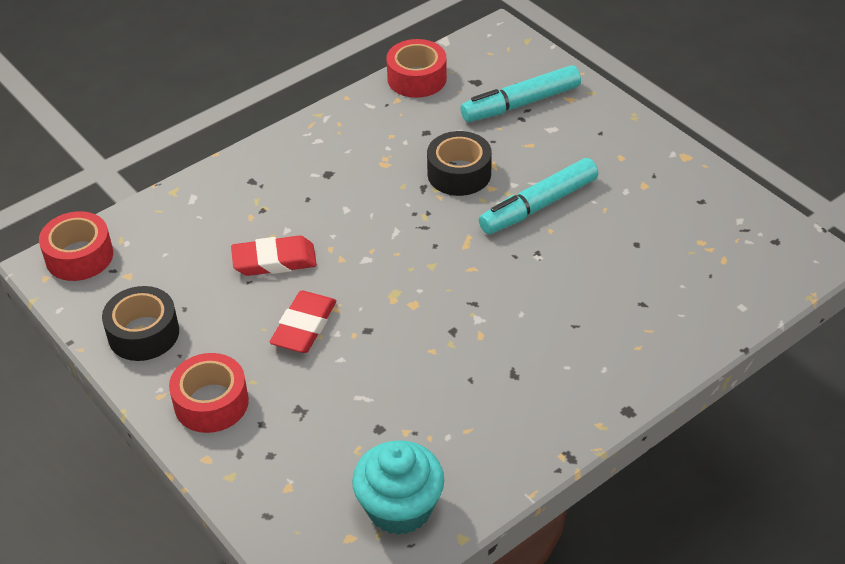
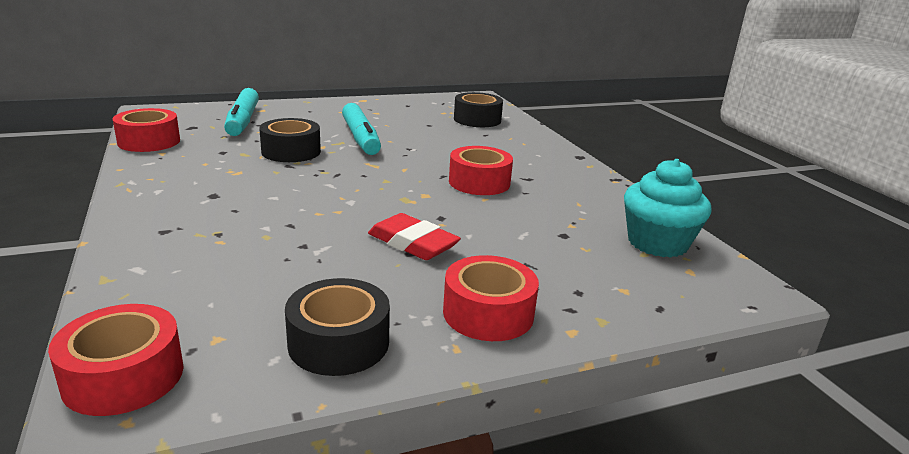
camera: 75 degrees left, 20 degrees down
(274, 261) = (304, 241): red eraser -> none
(472, 336) = (479, 182): none -> red tape
(698, 281) = (477, 119): none -> black tape

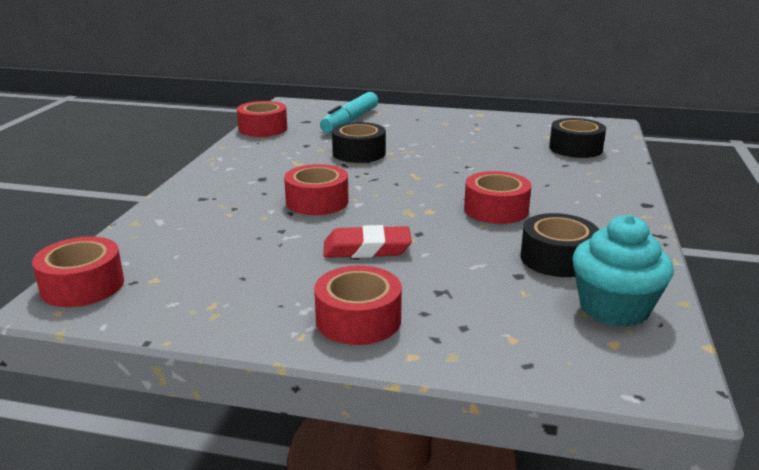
camera: 35 degrees right, 0 degrees up
(306, 208) = (317, 202): none -> red tape
(338, 343) = (223, 306): black tape -> black tape (557, 258)
(361, 138) = (433, 150): turquoise marker -> none
(413, 243) = (367, 249): red eraser -> red eraser turned 75 degrees counterclockwise

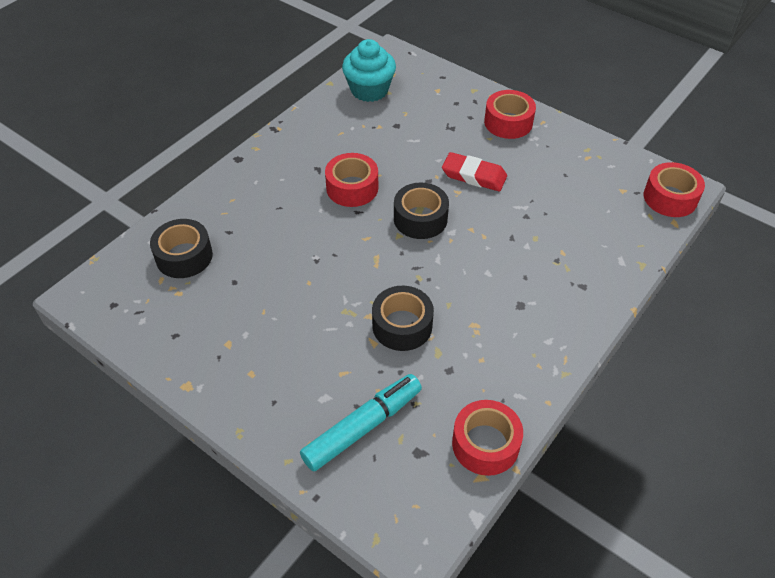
camera: 155 degrees left, 25 degrees up
(317, 202) = (484, 245): red tape -> none
(557, 258) = (360, 130): black tape -> black tape (420, 219)

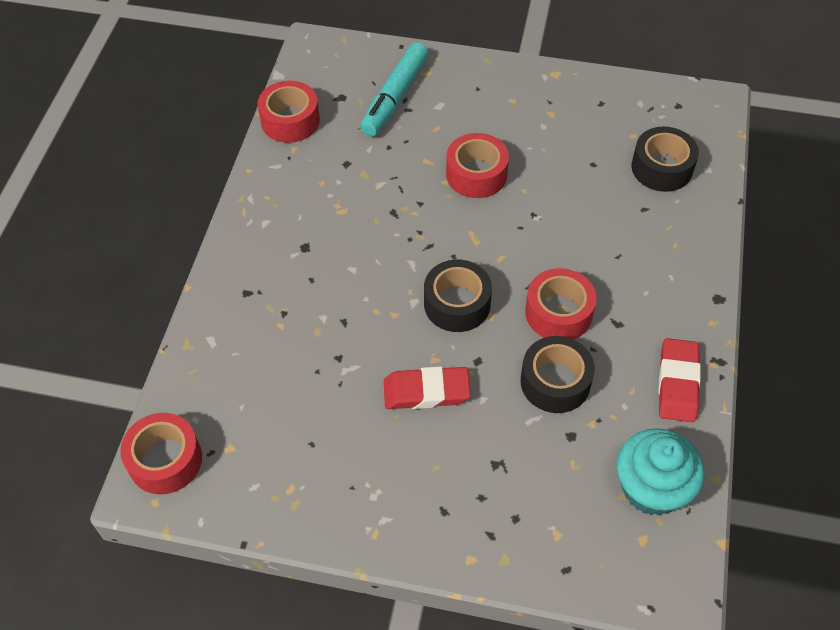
camera: 155 degrees right, 5 degrees up
(310, 126) = (677, 383): none -> red eraser
(402, 325) = (409, 184): black tape -> black tape (555, 382)
(508, 122) = (423, 509): red tape -> red tape (476, 174)

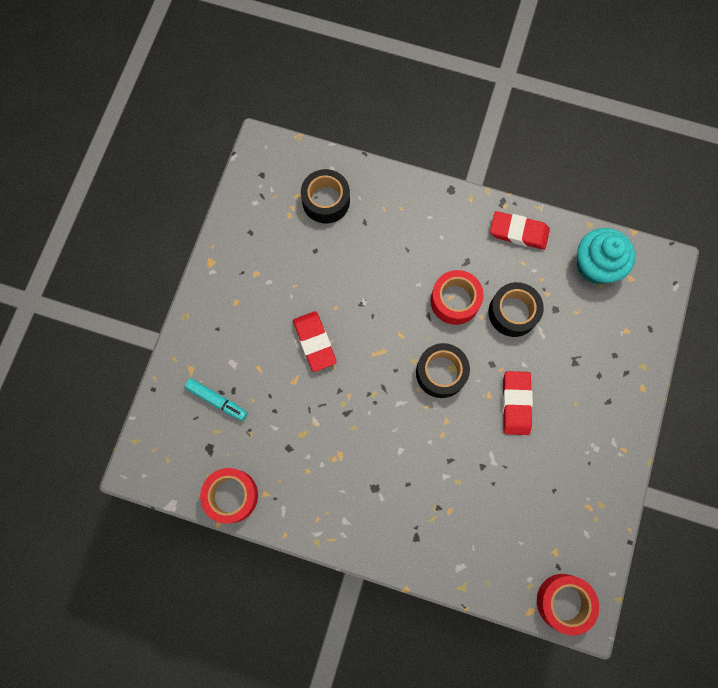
camera: 85 degrees left, 20 degrees up
(395, 97) = (217, 400): turquoise marker -> turquoise marker, size x0.63
(476, 174) = (314, 342): red tape -> red eraser

